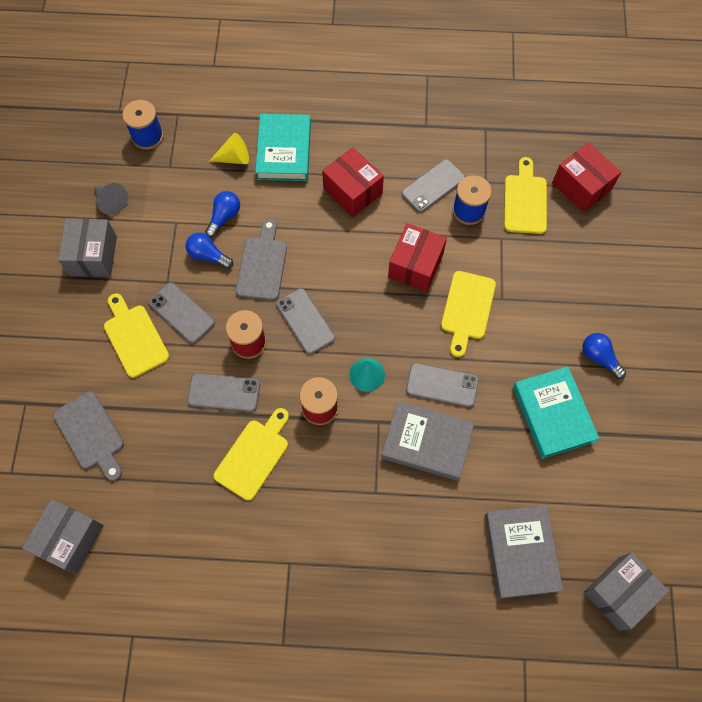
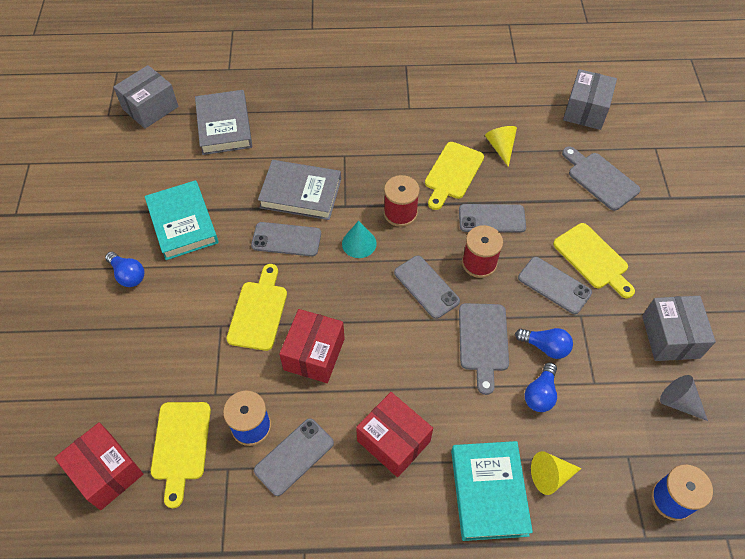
camera: 175 degrees right, 10 degrees down
(190, 488) = (501, 147): none -> yellow cone

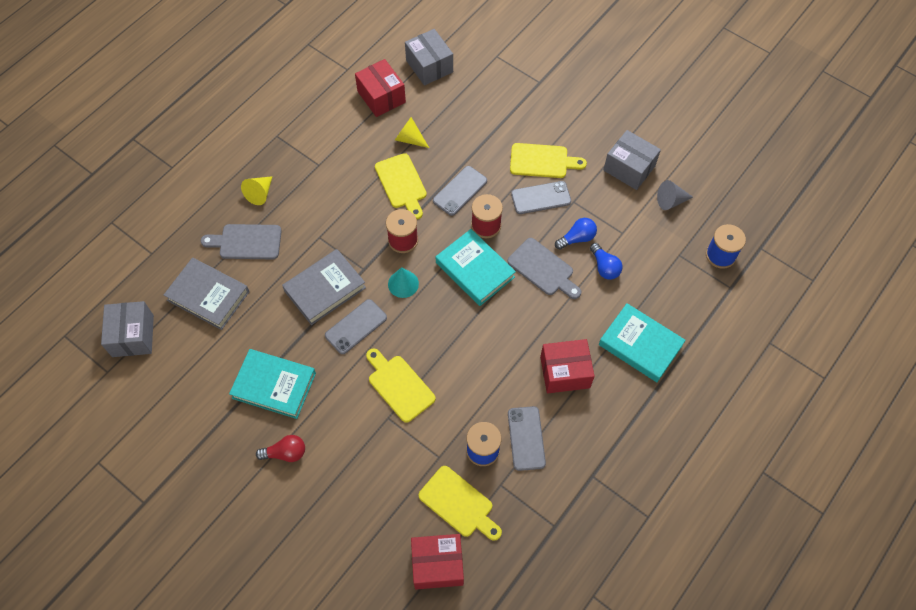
camera: 50 degrees left, 5 degrees up
(128, 275) = (285, 453): blue light bulb -> red light bulb
(314, 354) = (463, 374): red box -> red box (381, 97)
(426, 287) = (475, 270): grey phone -> turquoise book
(550, 476) = (657, 304): yellow cone -> yellow cone (260, 193)
(600, 179) = (490, 106): grey cutting board -> grey cutting board (246, 242)

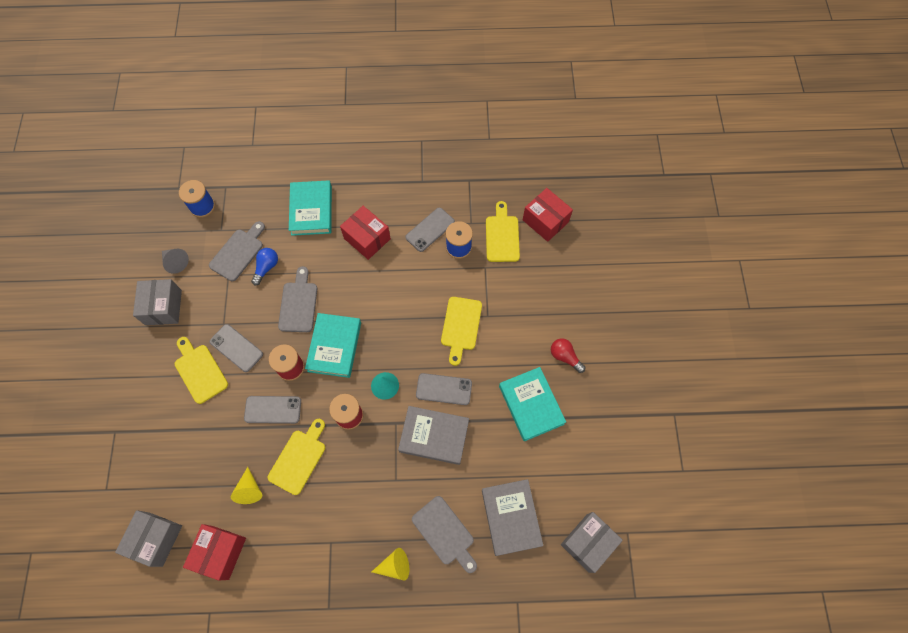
camera: 130 degrees left, 5 degrees up
(577, 238) = (255, 300): blue light bulb -> none
(641, 254) = (238, 252): none -> grey cutting board

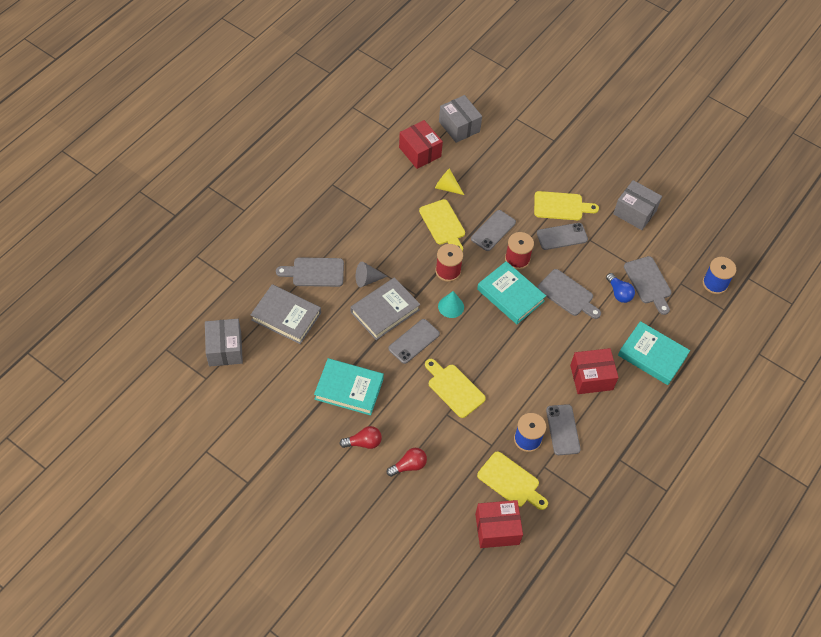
camera: 125 degrees right, 10 degrees down
(175, 262) = (671, 239): grey cone -> grey cone (367, 279)
(394, 566) = (322, 232): yellow cone -> none
(553, 311) = (409, 466): none -> red light bulb

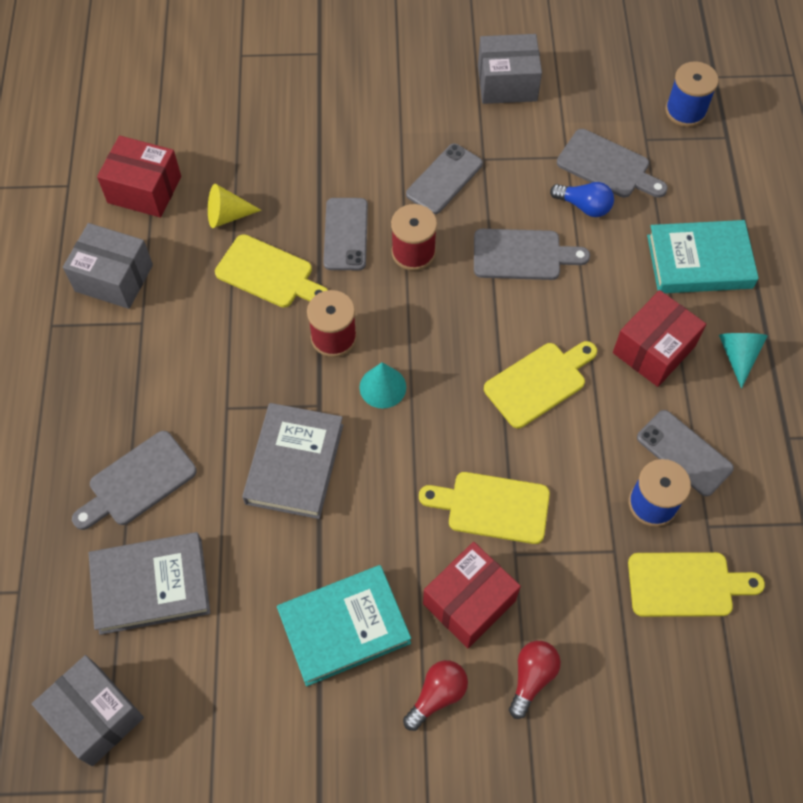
camera: 35 degrees left, 5 degrees up
(367, 279) = (228, 434): grey cone -> none
(414, 341) = (375, 479): grey phone -> none
(459, 126) = (170, 116): grey box -> grey box (114, 278)
(497, 529) = (731, 672): red box -> red box (469, 602)
(510, 295) = (449, 310): turquoise book -> none
(561, 206) = (407, 138): yellow cutting board -> yellow cutting board (539, 382)
(630, 408) = (738, 356): none -> turquoise cone

